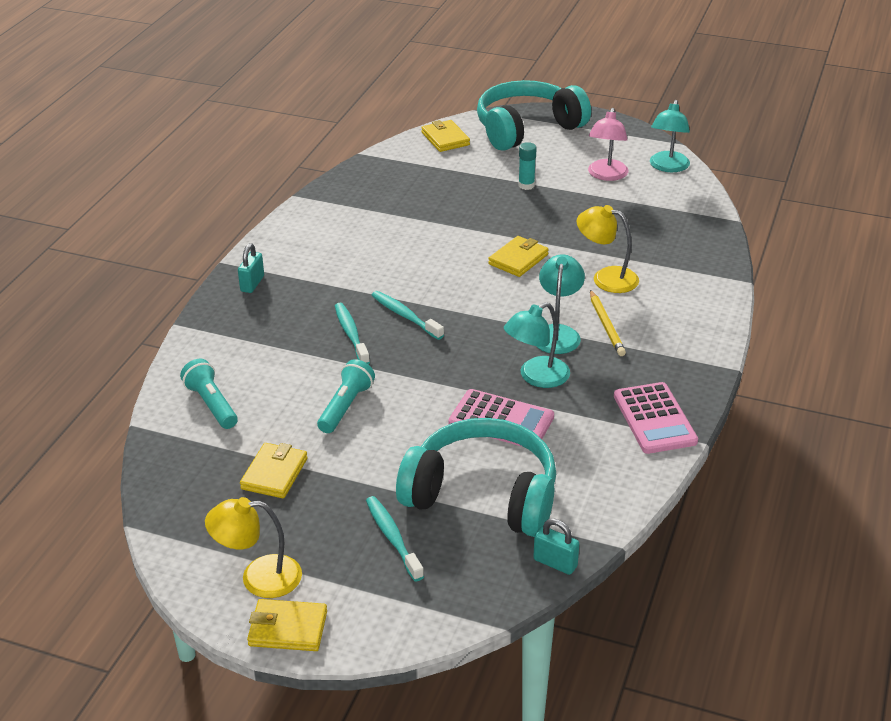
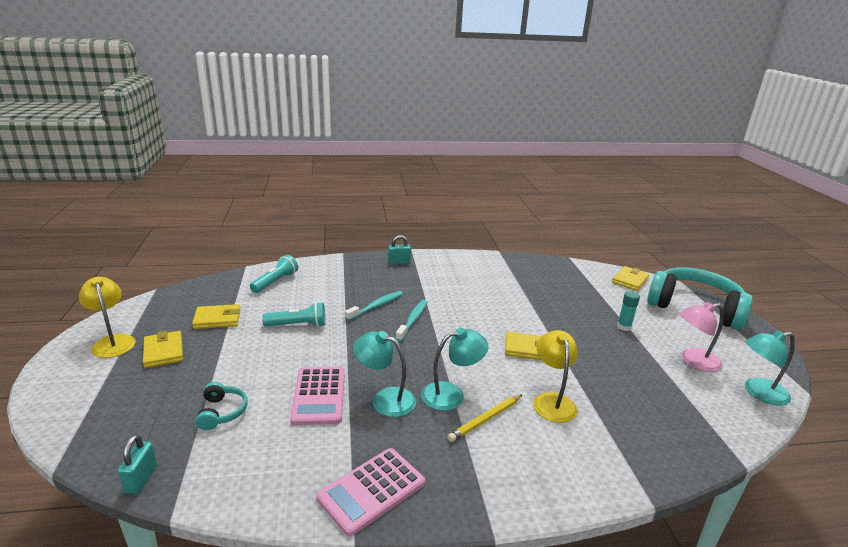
camera: 60 degrees right, 10 degrees down
(288, 628) = (60, 366): yellow wallet -> yellow wallet (163, 351)
(392, 538) = (161, 383): turquoise toothbrush -> none
(483, 495) = (222, 412): turquoise headphones -> turquoise headphones, size x0.41

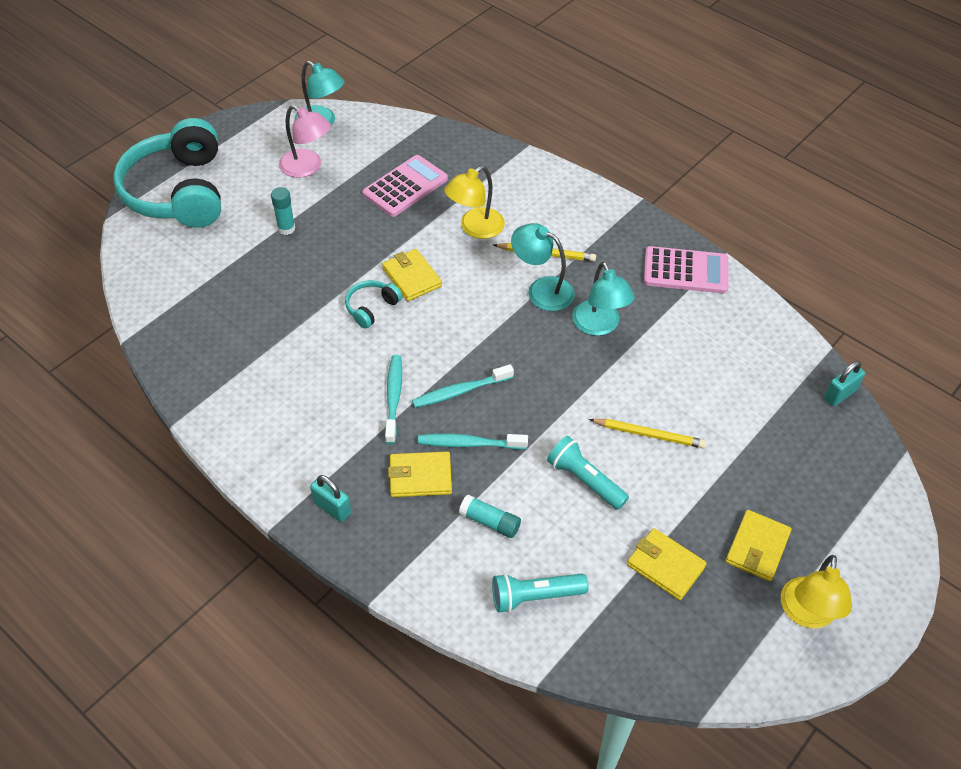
camera: 130 degrees left, 25 degrees up
(222, 412) = (745, 415): turquoise headphones -> turquoise headphones (371, 308)
(282, 363) = (649, 435): none -> yellow pencil
(319, 396) = (650, 370): pink calculator -> pink calculator (405, 186)
(327, 290) = (490, 522): none -> turquoise glue stick
(438, 301) = (393, 397): none -> turquoise toothbrush
(630, 280) = (150, 260): yellow wallet -> yellow wallet (420, 476)

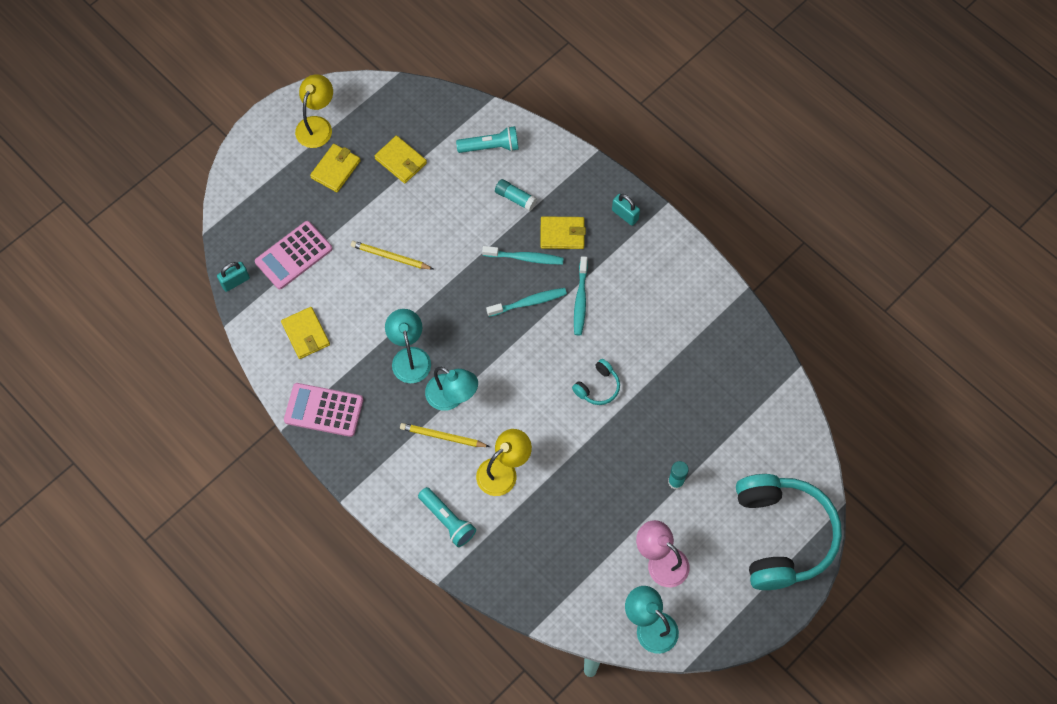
camera: 175 degrees left, 15 degrees up
(405, 186) = (566, 529): pink calculator -> pink calculator (294, 255)
(412, 277) = (563, 417): yellow wallet -> yellow wallet (306, 334)
(585, 480) = (444, 224): turquoise flashlight -> turquoise flashlight (447, 520)

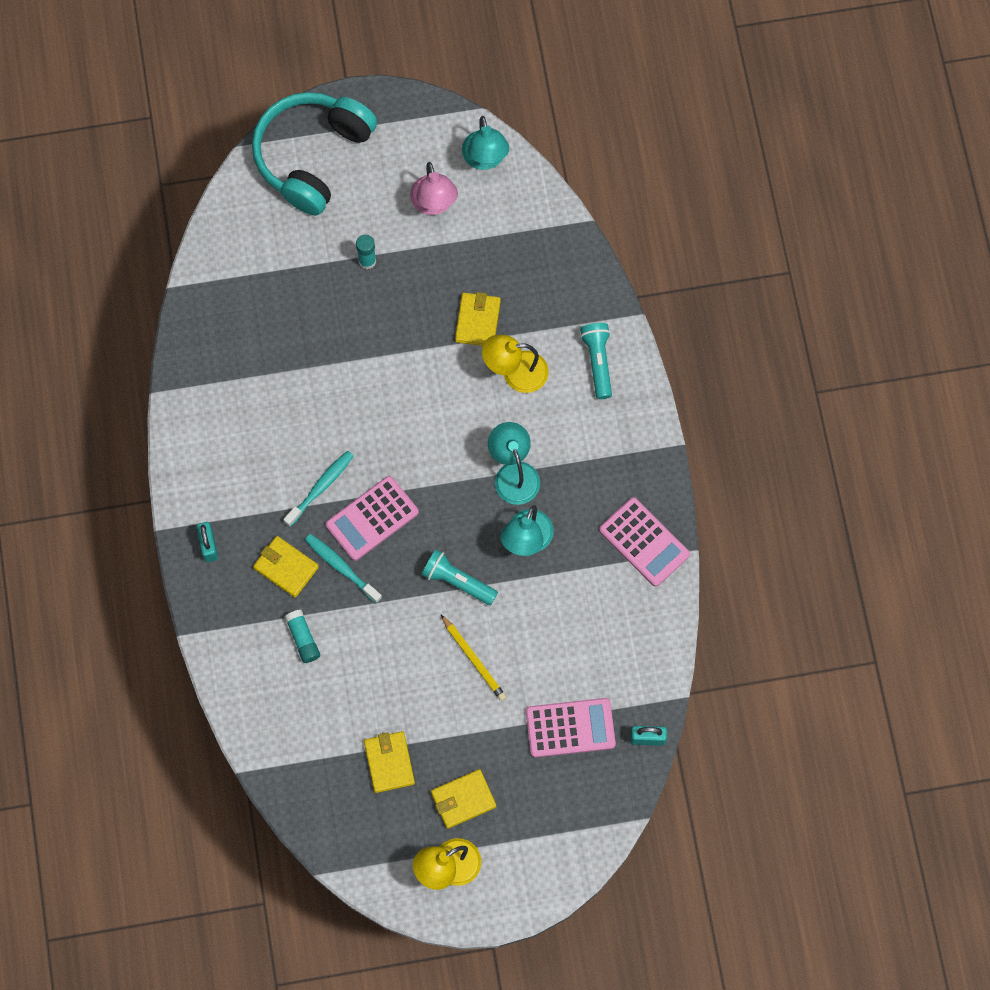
camera: 145 degrees left, 5 degrees up
(306, 334) = (612, 632): yellow wallet -> yellow wallet (477, 321)
(442, 436) = (549, 441): yellow pencil -> none
(490, 147) = (285, 715): turquoise flashlight -> turquoise flashlight (457, 581)
(529, 302) = (372, 518): turquoise toothbrush -> pink calculator
(598, 387) = (370, 392): turquoise headphones -> none

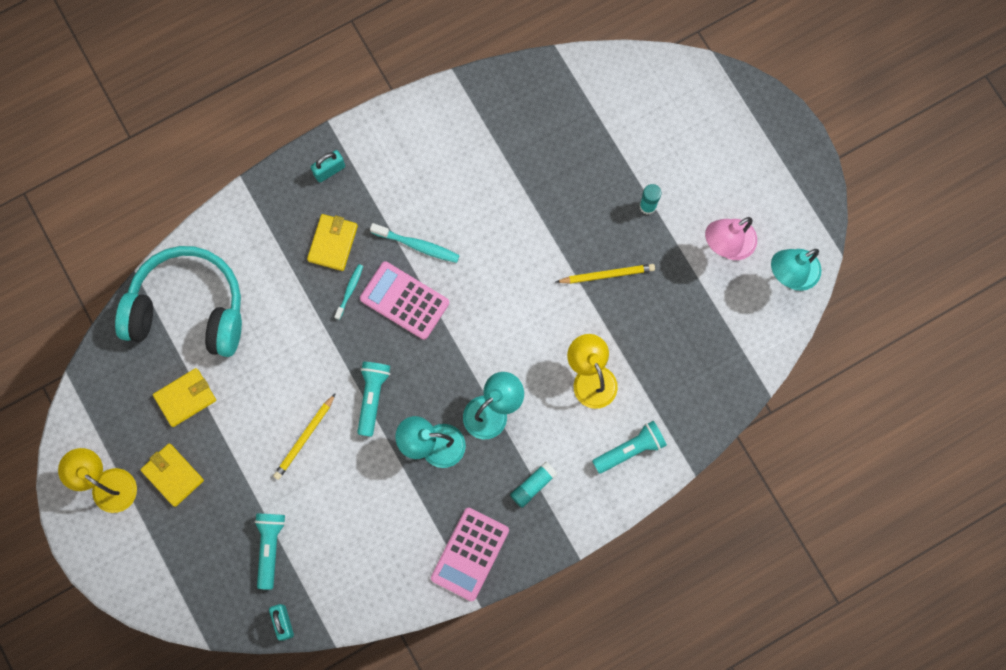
camera: 70 degrees right, 5 degrees up
(303, 639) = (273, 282): turquoise glue stick -> turquoise glue stick (533, 485)
(312, 156) = (730, 121): turquoise headphones -> turquoise headphones (188, 309)
(341, 567) = (349, 290): turquoise toothbrush -> turquoise toothbrush, size x0.64
(420, 322) = (607, 275): none -> yellow pencil
(477, 321) = (628, 325): yellow wallet -> none
(570, 728) = (270, 548): pink calculator -> turquoise flashlight

